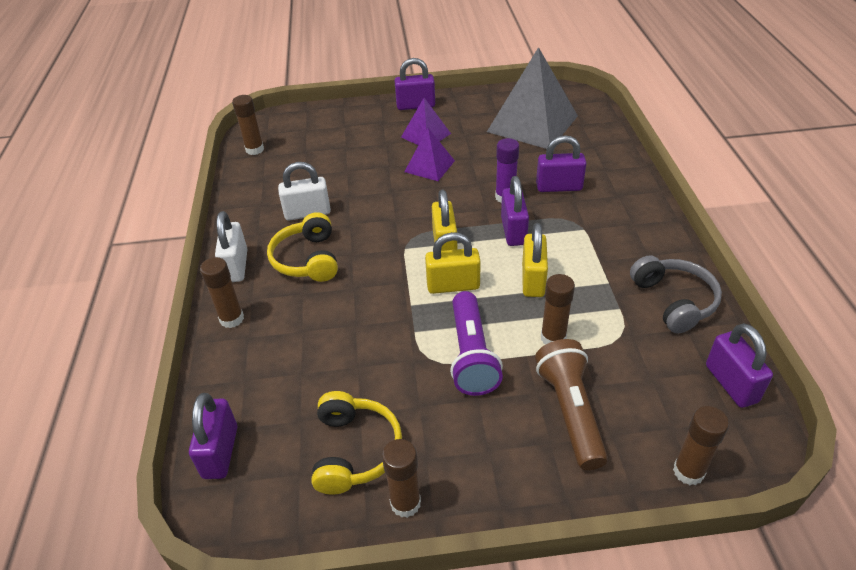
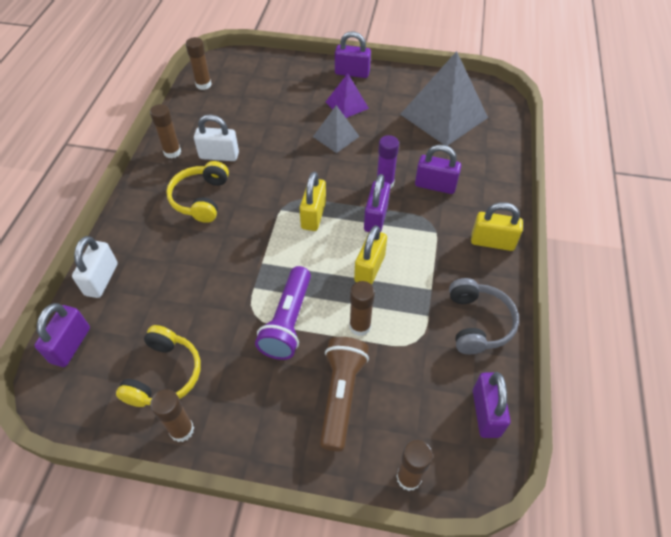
camera: 15 degrees right, 10 degrees up
(232, 319) = (123, 236): brown glue stick -> brown glue stick (172, 152)
(236, 266) = (145, 190): white padlock -> white padlock (101, 279)
(429, 166) = (336, 136): purple pyramid -> grey pyramid
(453, 285) = (302, 255): yellow padlock -> yellow padlock (492, 242)

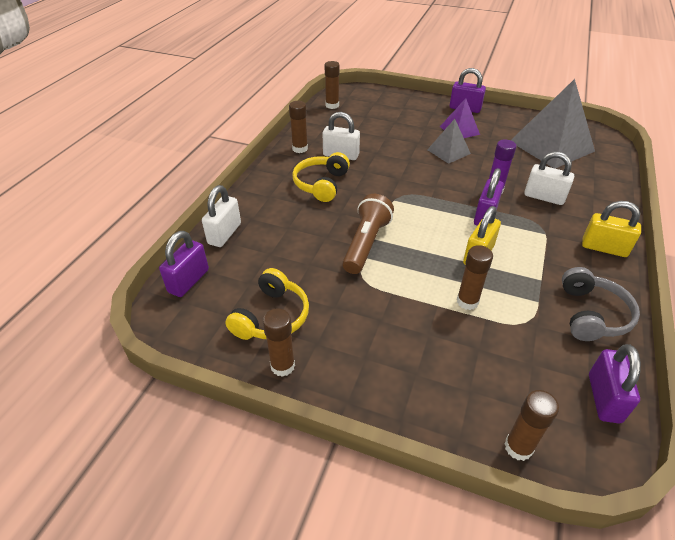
camera: 10 degrees right, 10 degrees down
(288, 322) = (395, 289): purple flashlight -> none
(313, 215) = (425, 207): yellow padlock -> none
(341, 395) = (446, 359): brown flashlight -> brown flashlight (366, 243)
(435, 185) = (544, 197): purple padlock -> white padlock

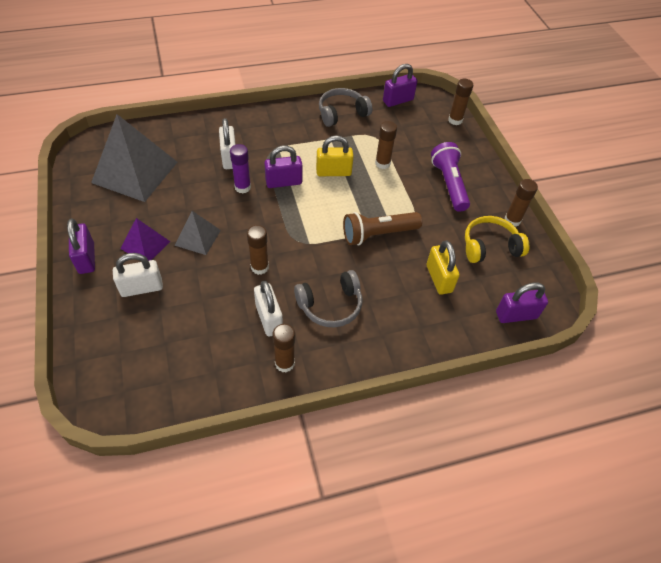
camera: 130 degrees left, 10 degrees up
(224, 234) = (455, 331): white padlock -> white padlock (141, 288)
(321, 184) = (330, 305): yellow headphones -> grey headphones
(332, 105) = (158, 395): brown glue stick -> brown glue stick (259, 267)
(389, 343) = (448, 184): none -> purple flashlight
(604, 248) = (271, 118): yellow padlock -> yellow padlock (439, 278)

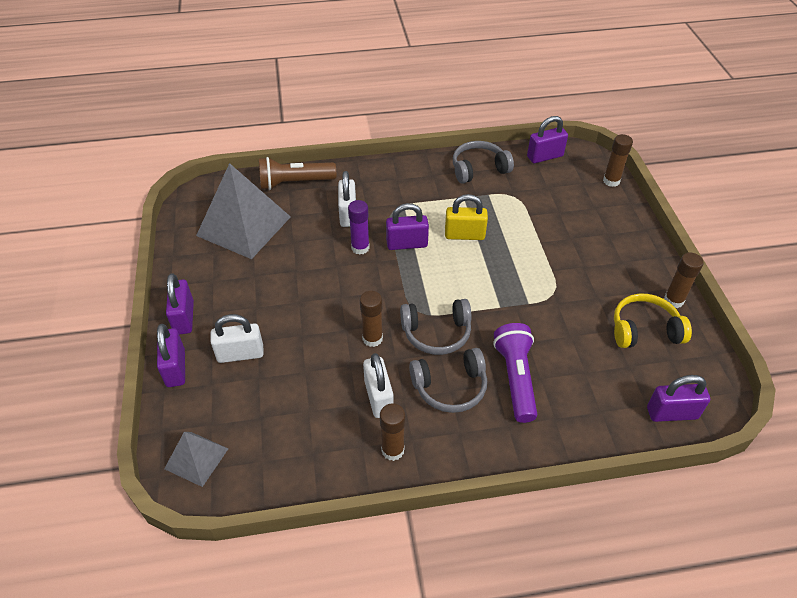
camera: 10 degrees right, 5 degrees down
(83, 304) = (176, 368): none -> purple padlock
(145, 245) = (248, 306): purple pyramid -> none
(197, 237) = (306, 301): grey pyramid -> grey pyramid (196, 458)
(315, 259) = (436, 333): none -> grey headphones
(378, 234) = (511, 309): brown flashlight -> brown flashlight (294, 183)
(382, 163) = (522, 227): brown glue stick -> none
(439, 278) = (580, 364): yellow padlock -> none
(448, 184) = (599, 254): purple flashlight -> purple flashlight (515, 378)

